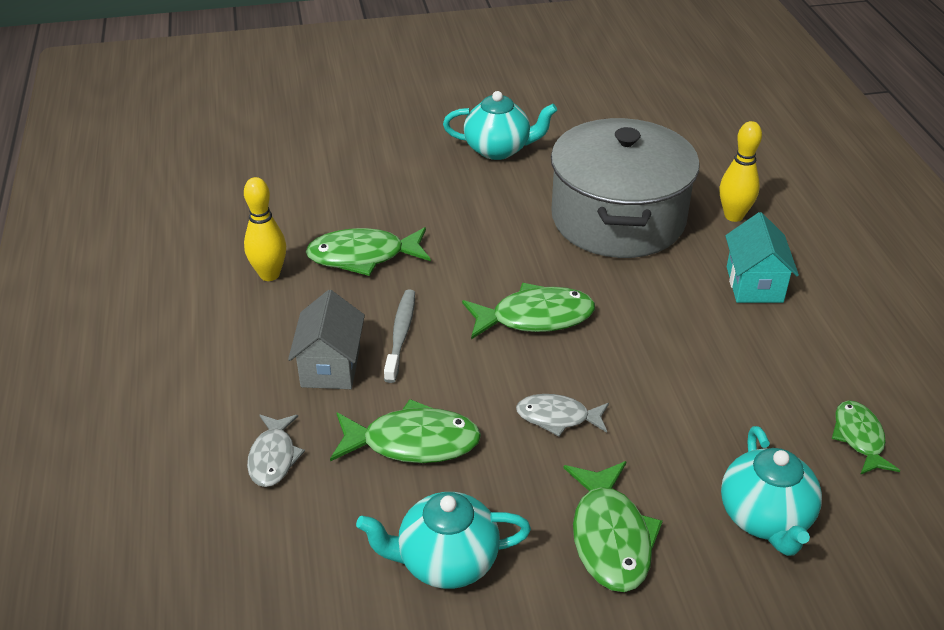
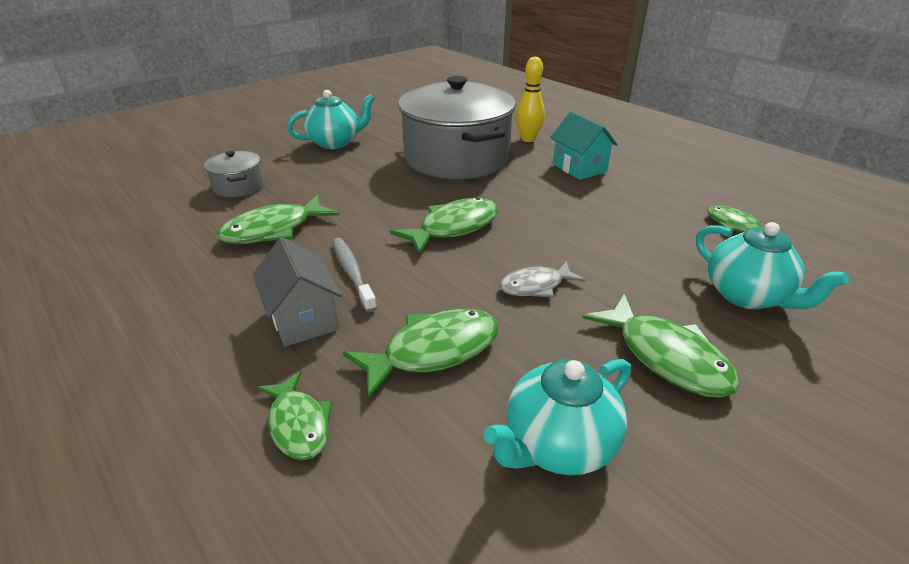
camera: 30 degrees left, 5 degrees down
(269, 274) = (189, 268): yellow bowling pin -> none
(273, 457) = (298, 424): grey fish -> green fish
(362, 185) = (239, 186): none -> grey pot

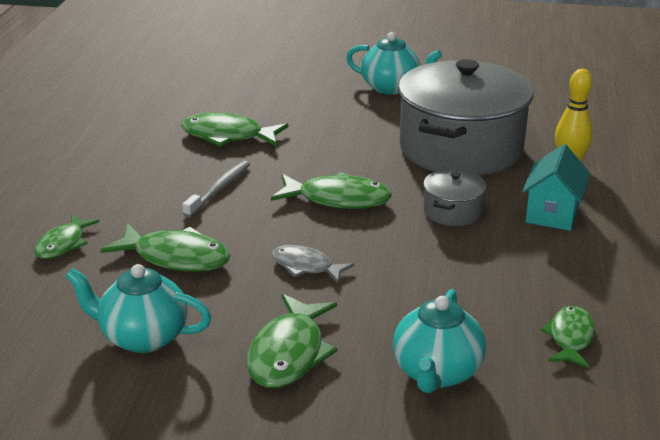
camera: 50 degrees right, 5 degrees down
(239, 186) = (261, 93): grey pot -> grey pot (452, 211)
(303, 319) = (149, 198): grey house -> none

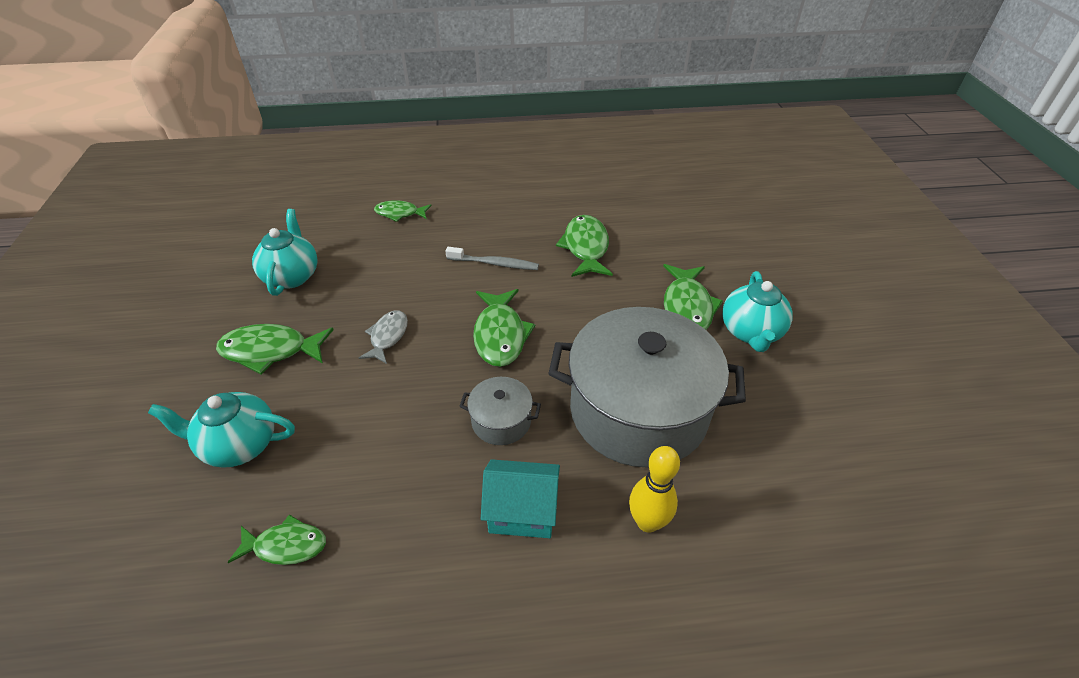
camera: 75 degrees right, 15 degrees up
(176, 257) = (391, 266): green fish -> green fish (687, 307)

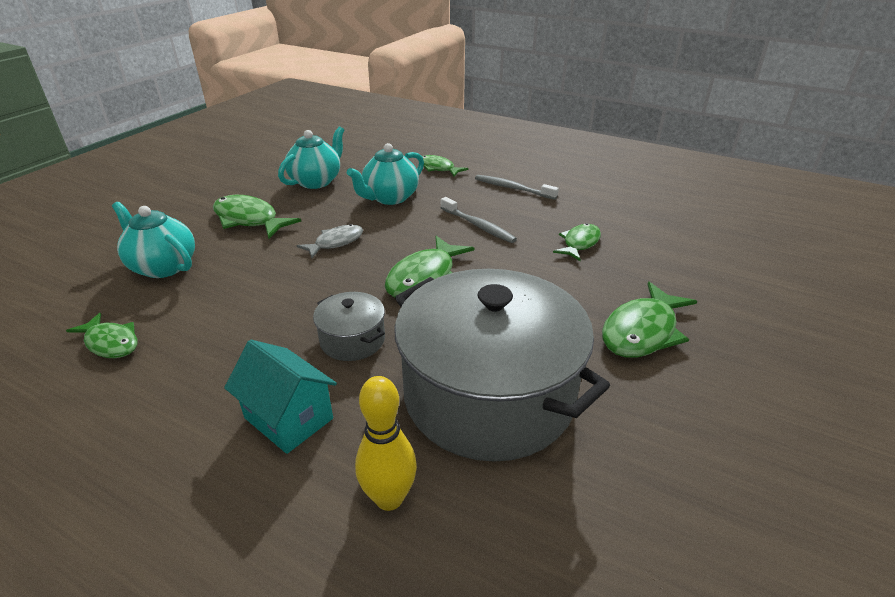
camera: 35 degrees right, 10 degrees down
(487, 212) = (513, 188): none -> grey toothbrush
(586, 247) = (579, 243): green fish -> green fish, size x0.64
(750, 332) = (701, 386): turquoise teapot -> turquoise teapot (390, 198)

